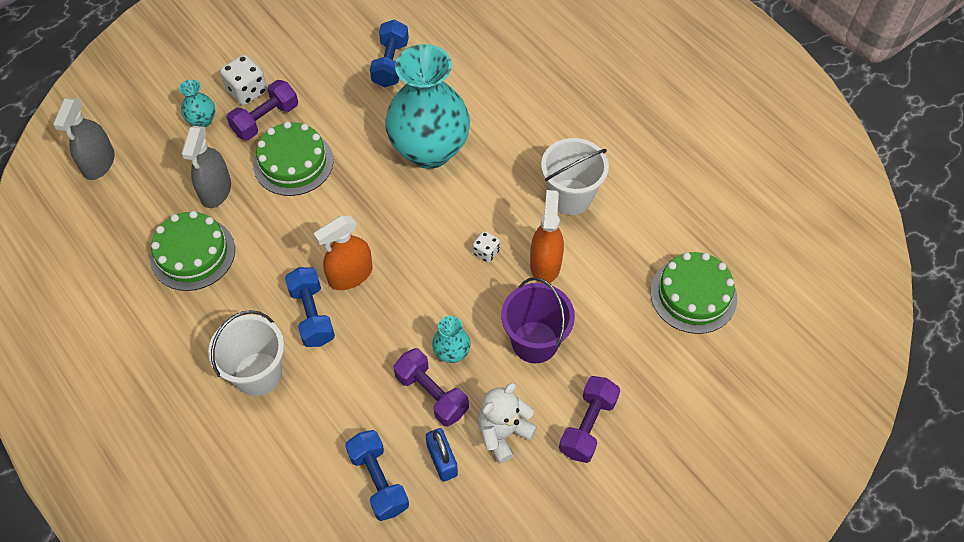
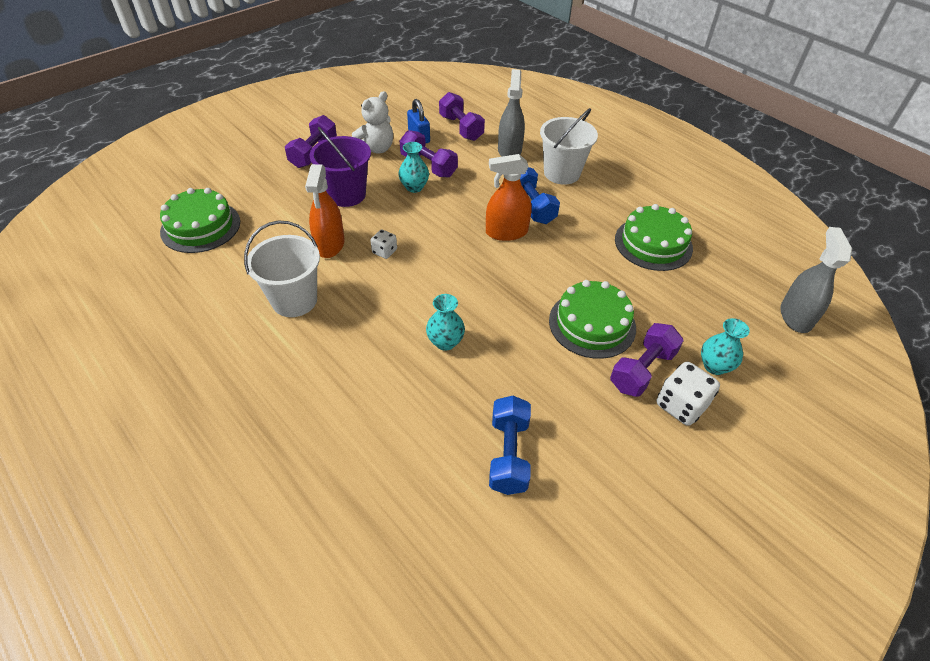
camera: 175 degrees right, 10 degrees down
(216, 190) = (660, 294): grey spray bottle -> grey spray bottle (509, 150)
(350, 275) = (506, 232): orange spray bottle -> orange spray bottle turned 150 degrees counterclockwise
(378, 481) = (461, 128): blue dumbbell -> purple dumbbell
(429, 150) = (445, 342): turquoise vase -> turquoise vase, size x0.41

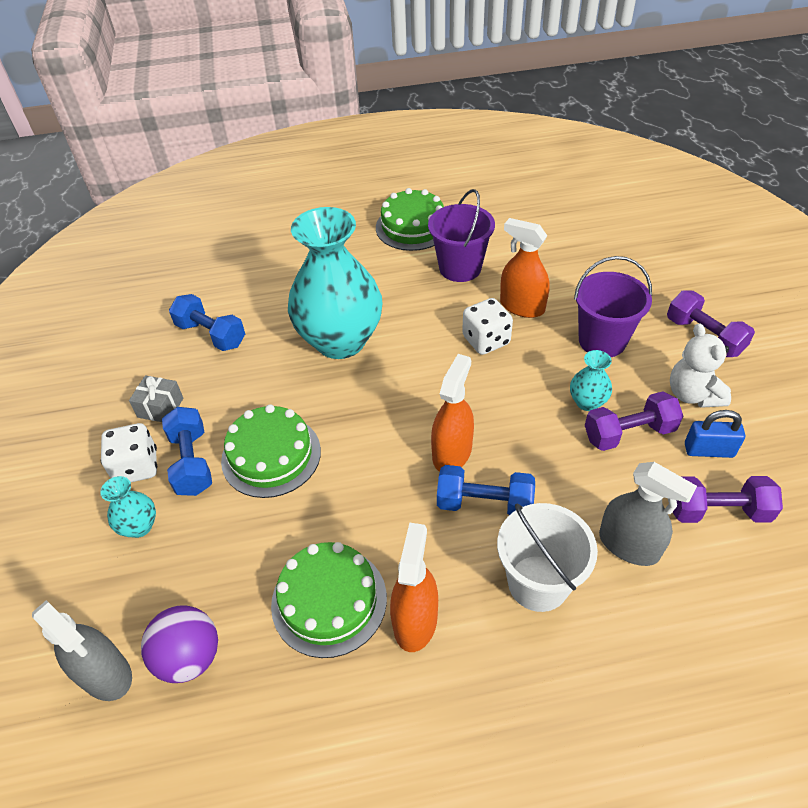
camera: 125 degrees right, 0 degrees up
(200, 226) = (600, 234): green cake -> green cake (413, 227)
(294, 300) = (460, 268): white bucket -> purple bucket
(384, 252) = (486, 340): white dice -> white dice, size x1.71
(445, 342) = (340, 341): turquoise vase -> turquoise vase, size x2.44
(619, 433) = (160, 407): none -> grey gift
(627, 207) = (415, 621): none -> orange spray bottle
(642, 370) = (192, 462): purple dumbbell -> blue dumbbell
(744, 284) = (189, 657): none -> purple ball

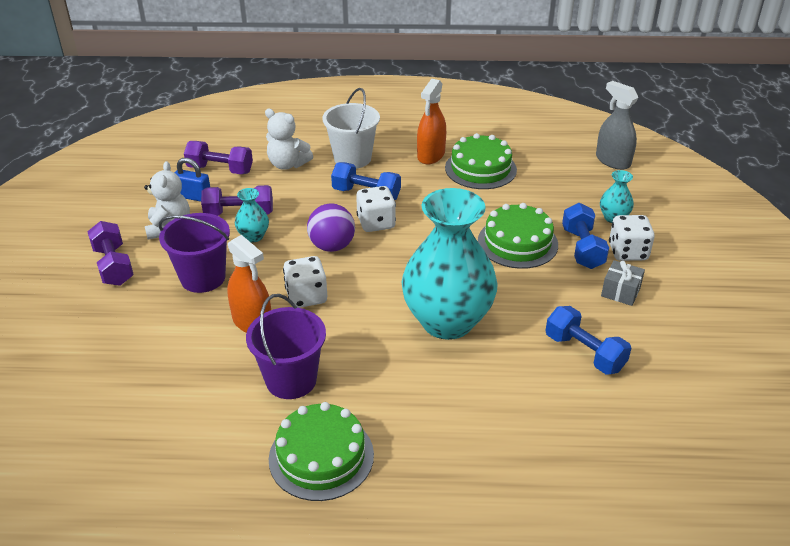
camera: 170 degrees left, 10 degrees down
(189, 657) = (564, 160): purple ball -> purple ball (332, 246)
(452, 452) = (376, 223): orange spray bottle -> white dice
(628, 545) = (287, 164): grey spray bottle -> white teddy bear

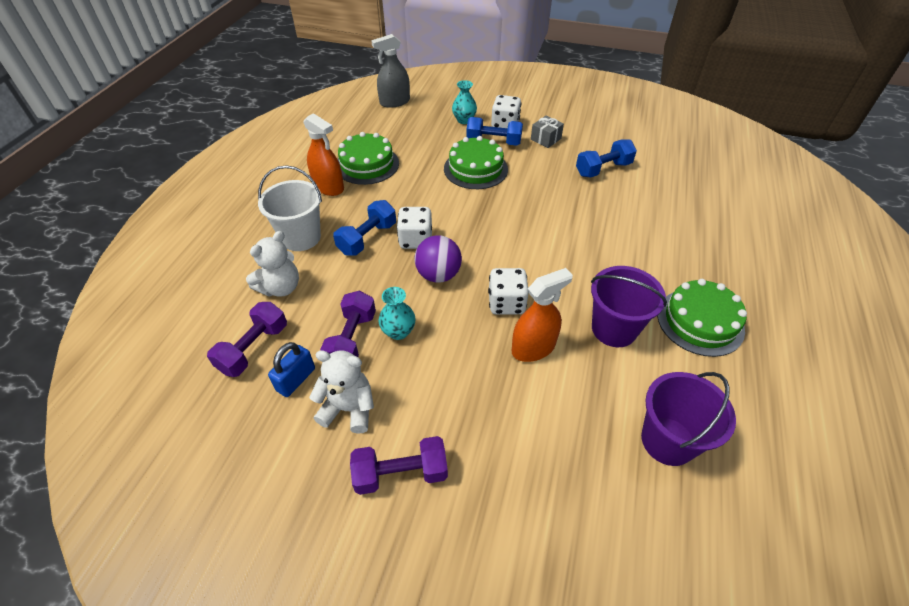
camera: 75 degrees left, 10 degrees up
(203, 278) = (453, 382): purple bucket -> purple bucket (667, 441)
(447, 321) = (559, 224): turquoise vase -> none

